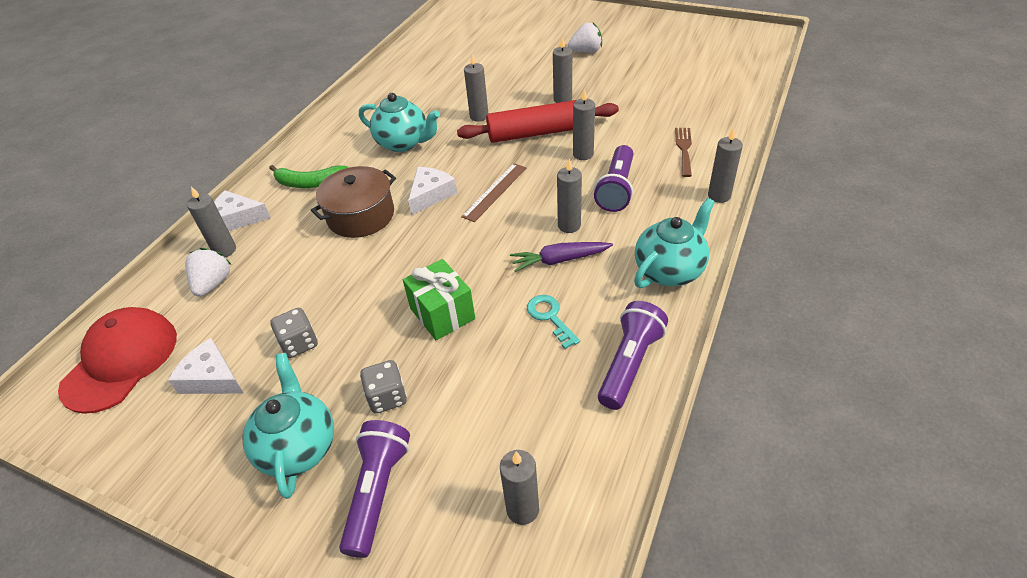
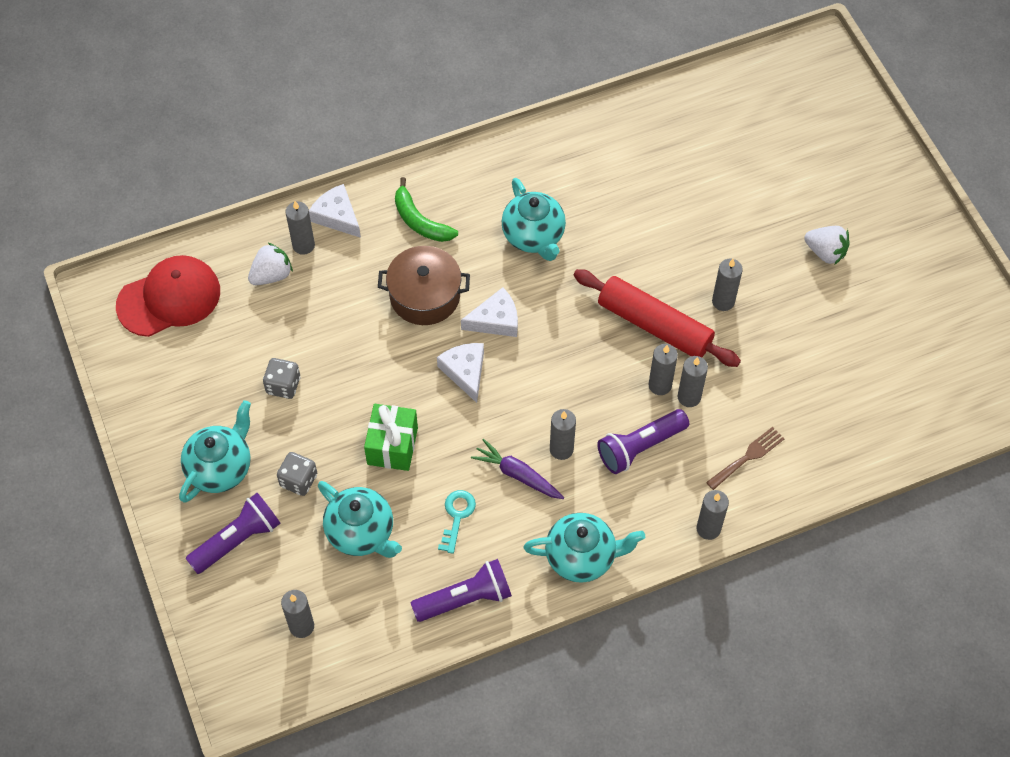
camera: 40 degrees right, 15 degrees up
(212, 378) = (211, 365): white cheese -> white cheese (465, 372)
(479, 116) = (628, 258): grey candle -> grey candle (689, 397)
(488, 389) = (361, 532): none -> turquoise teapot
(495, 192) = (546, 362): brown ruler -> none

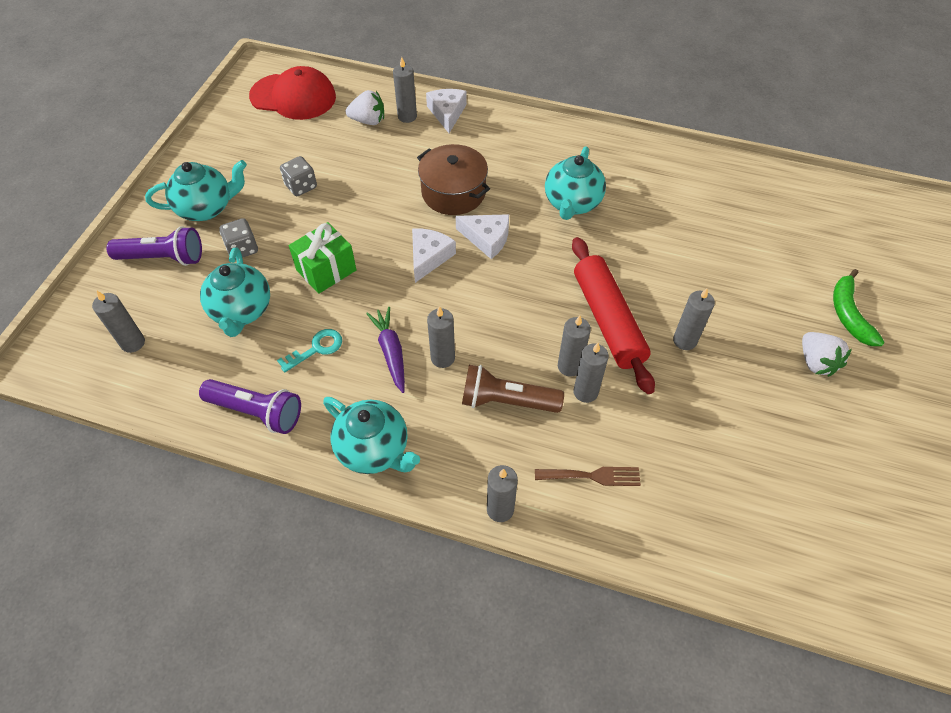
camera: 40 degrees right, 5 degrees down
(420, 221) = (499, 147): green banana -> green banana (848, 314)
(640, 447) = (506, 401): purple flashlight -> brown flashlight

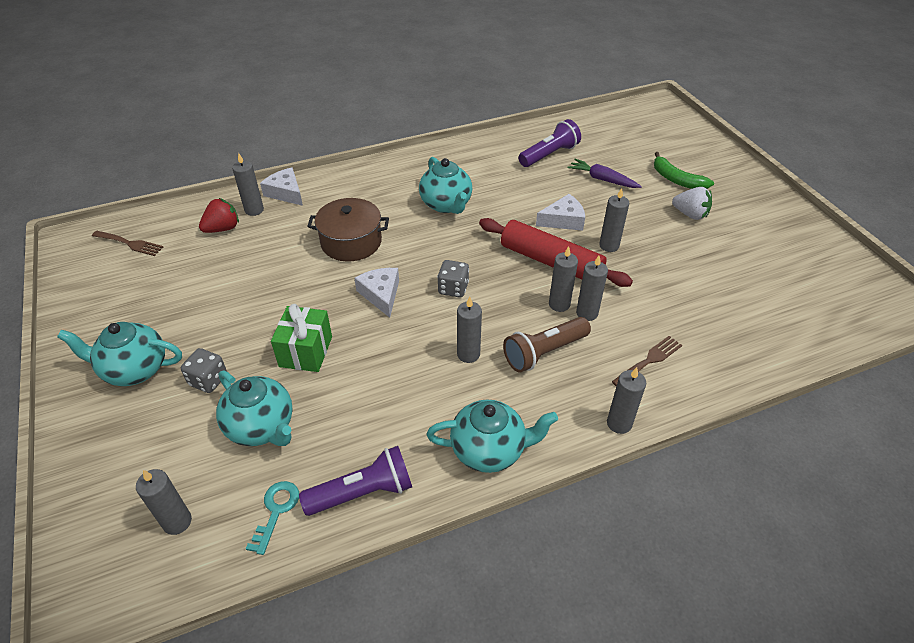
camera: 40 degrees left, 10 degrees down
(163, 258) = (132, 434): purple flashlight -> purple flashlight (549, 155)
(206, 208) = (134, 370): turquoise teapot -> turquoise teapot turned 120 degrees counterclockwise
(293, 97) = (130, 244): red cap -> brown fork
(301, 186) = (213, 304): grey dice -> grey dice (453, 289)
(316, 349) = (362, 412): turquoise key -> turquoise key (276, 511)
(368, 121) = (222, 229): white strawberry -> red strawberry
(391, 352) = (425, 375): purple carrot -> purple carrot (602, 179)
(487, 238) = (411, 258): white cheese -> white cheese (563, 220)

